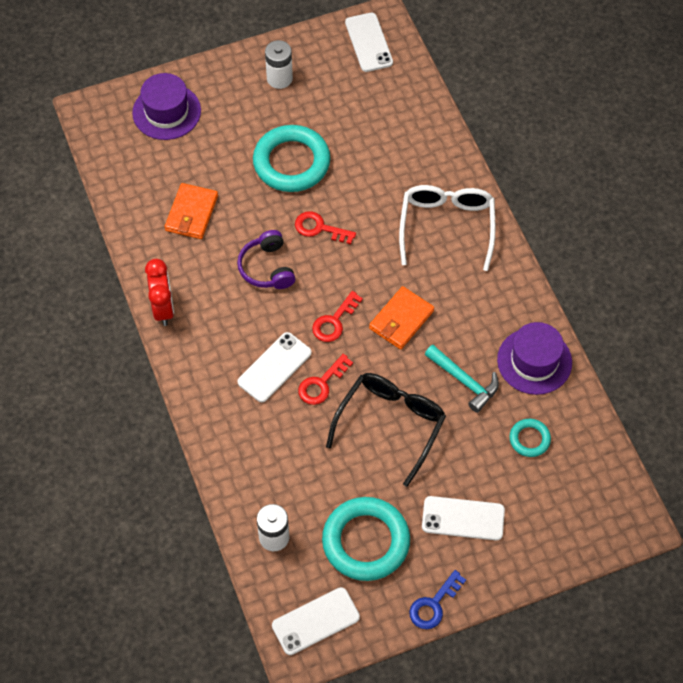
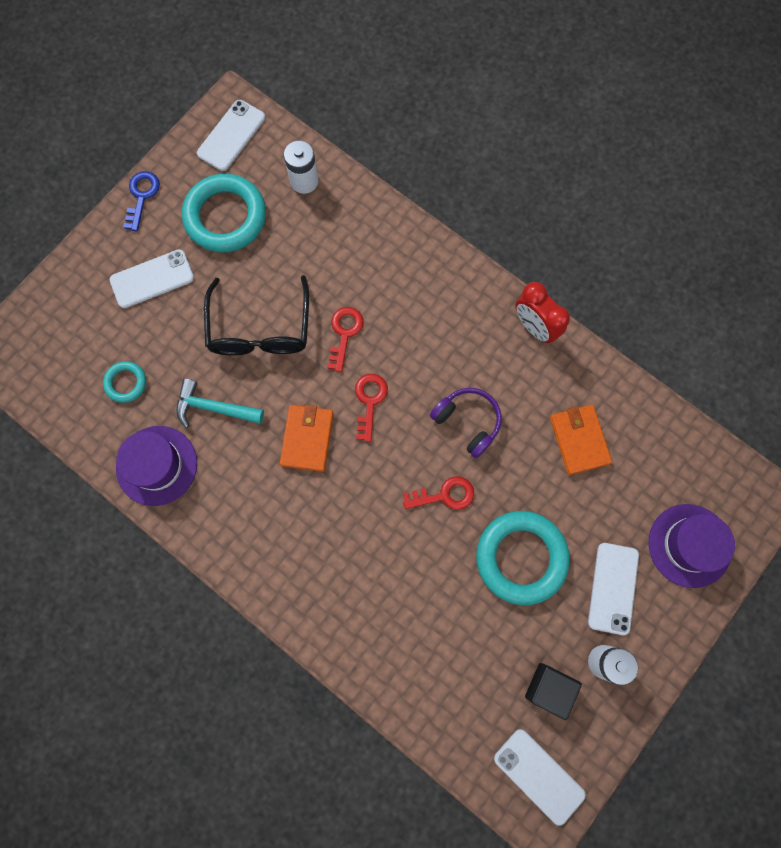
camera: 150 degrees right, 15 degrees up
(274, 367) = (396, 326): white phone -> white phone (613, 588)
(328, 82) = (548, 688): none -> black cube
(447, 227) = (317, 570): white glasses -> none

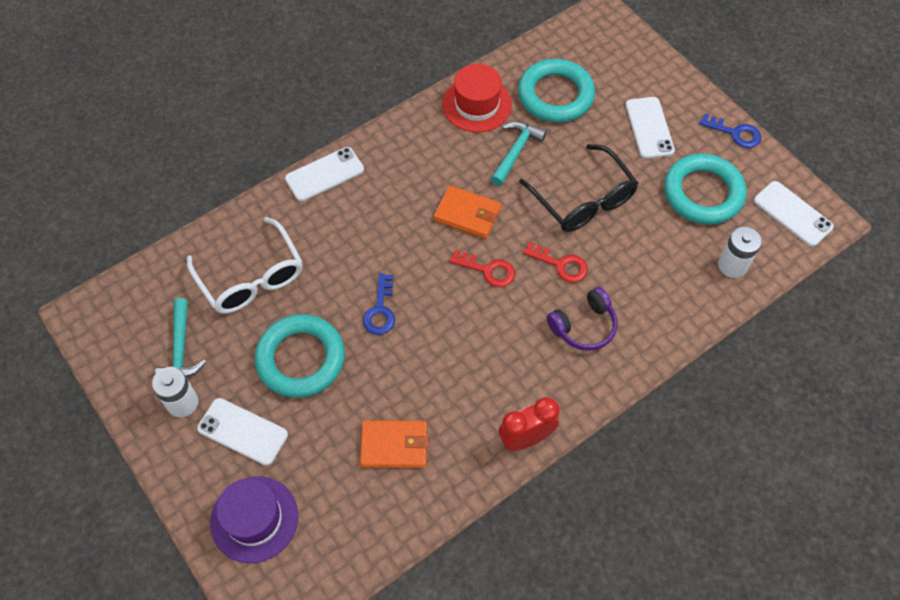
camera: 105 degrees right, 15 degrees down
(126, 383) = (555, 95): turquoise ring -> turquoise ring, size x2.05
(156, 465) = (477, 104): purple hat -> red hat
(260, 328) = (582, 199): black glasses -> black glasses turned 135 degrees counterclockwise
(444, 495) = (380, 310): red key -> blue key
(444, 645) = (251, 277): none -> white glasses
(467, 422) = (443, 348): purple headphones -> purple headphones (584, 326)
(539, 776) = (116, 321): white phone -> white phone (324, 174)
(548, 688) = (181, 349): black cube -> turquoise hammer

